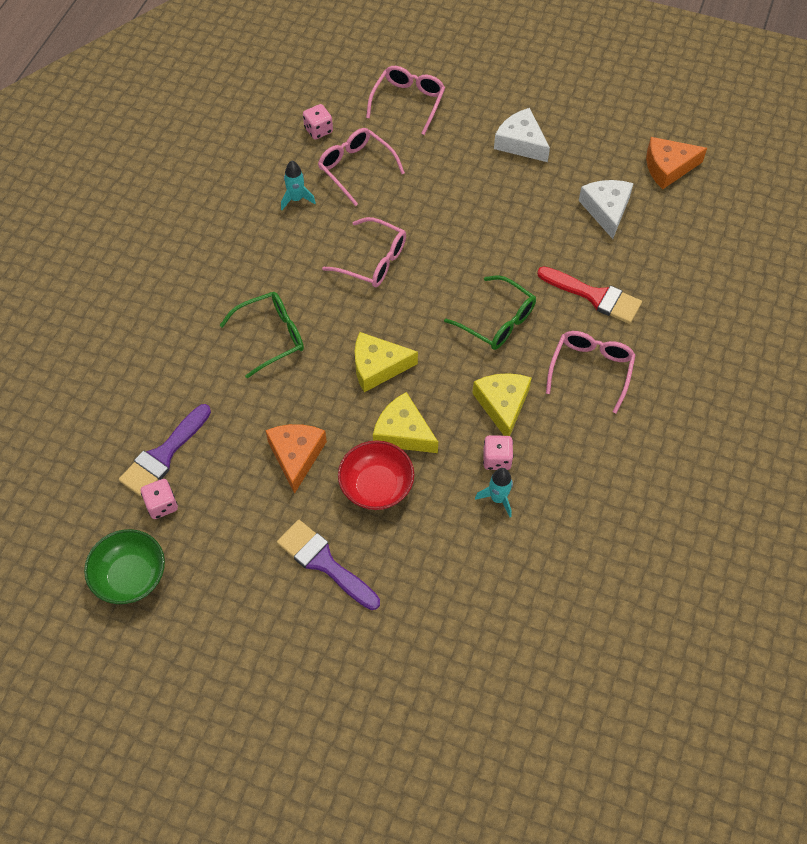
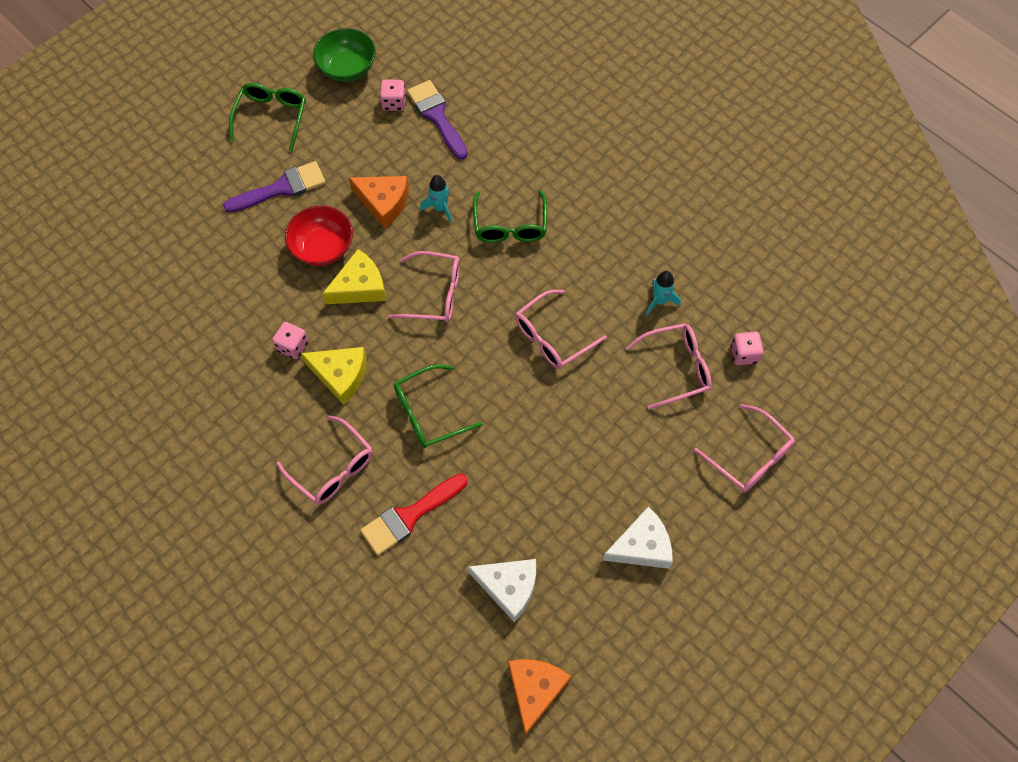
camera: 115 degrees right, 5 degrees up
(234, 623) = (272, 117): none -> green glasses
(377, 367) = (434, 294): yellow cheese -> pink glasses
(498, 498) = (258, 330): turquoise rocket -> turquoise rocket (440, 208)

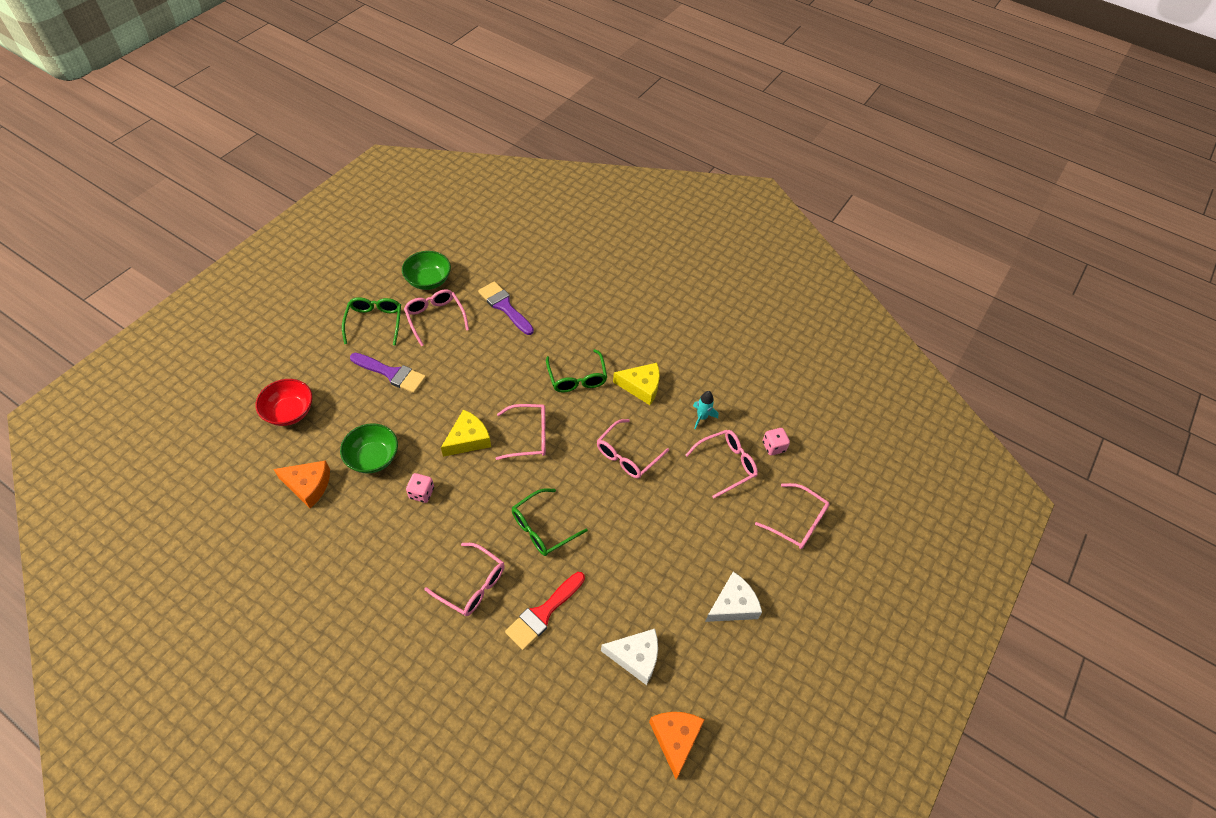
camera: 15 degrees left, 10 degrees down
(242, 293) = (373, 458): none -> green bowl
(281, 188) = (391, 373): purple brush -> purple brush turned 60 degrees clockwise
(322, 247) = (432, 414): red bowl -> red bowl (289, 412)
(340, 375) = (465, 510): yellow cheese -> yellow cheese (641, 386)
(347, 121) = (435, 318): none -> pink glasses
(383, 202) = (475, 374): orange cheese -> orange cheese (308, 485)
(394, 103) = (469, 301): pink dice -> none
(440, 208) = (520, 372): turquoise rocket -> none

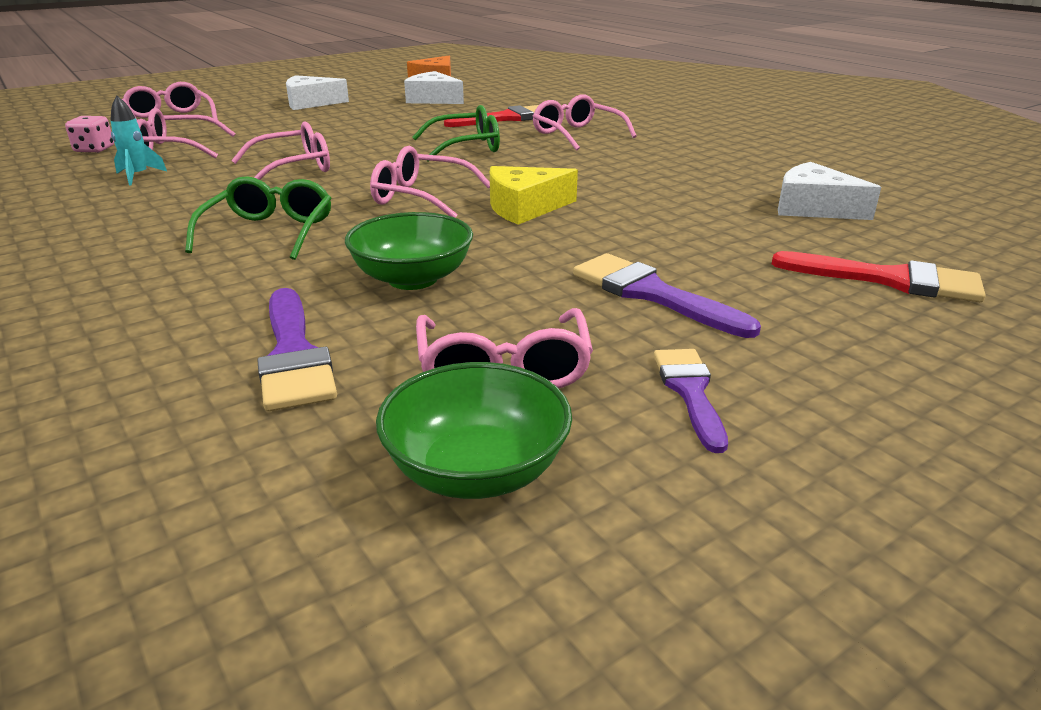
camera: 155 degrees left, 25 degrees down
(289, 412) = (889, 280): red bowl -> red brush
(308, 485) = (813, 208): orange cheese -> white cheese
(373, 458) = (699, 214): green bowl -> green bowl (412, 279)
(374, 322) = (690, 391): green glasses -> purple brush
(421, 493) = (622, 182): pink dice -> none
(641, 386) = (175, 209): yellow cheese -> none

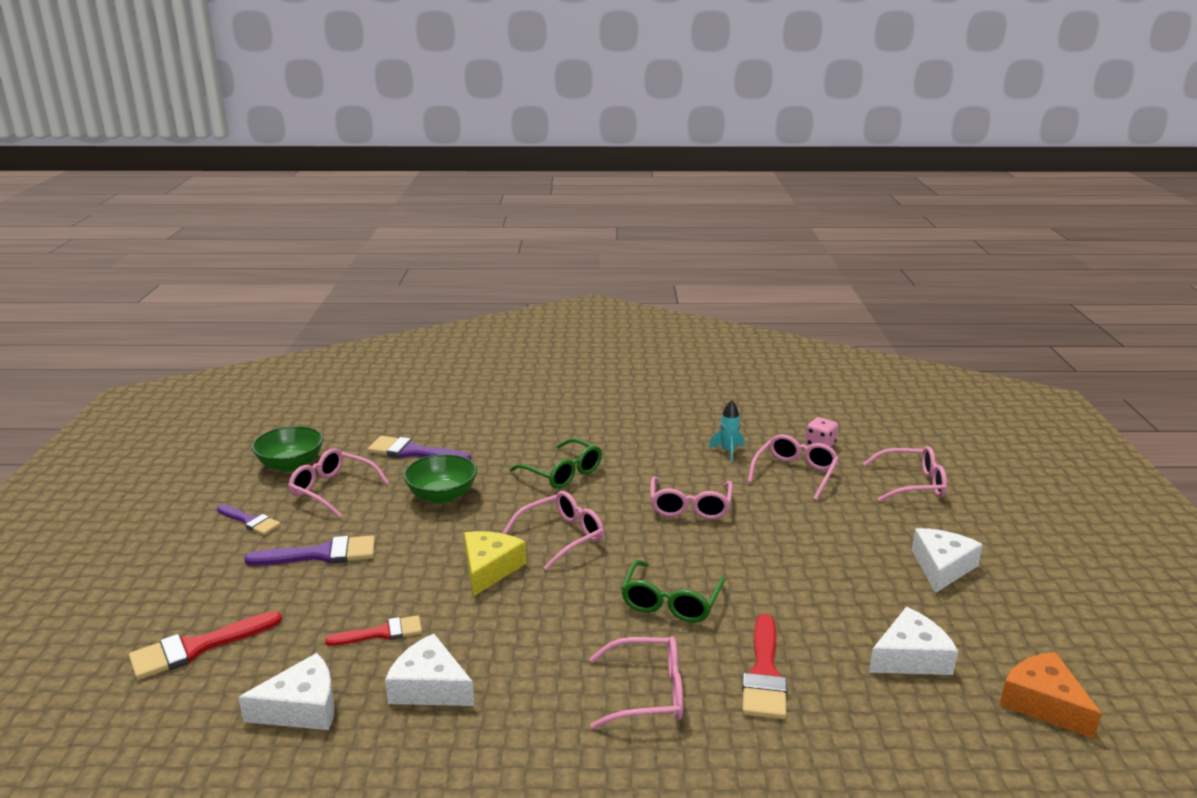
camera: 125 degrees right, 5 degrees down
(689, 215) = (382, 633): none -> red brush
(700, 181) = (429, 687): none -> white cheese

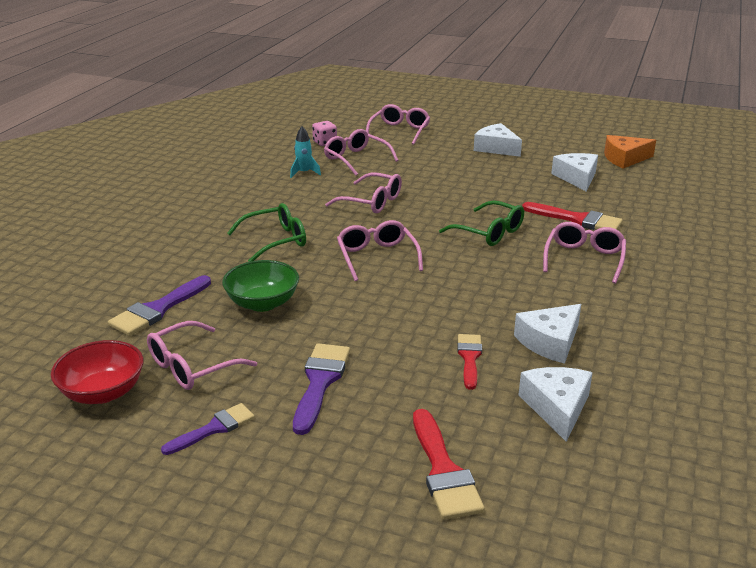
camera: 70 degrees left, 5 degrees up
(291, 464) = (103, 392): green bowl -> red bowl
(489, 569) = (403, 295): yellow cheese -> none

